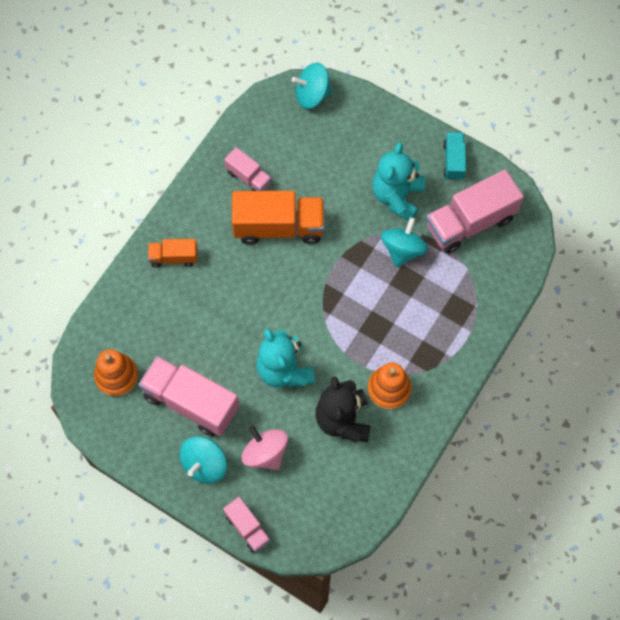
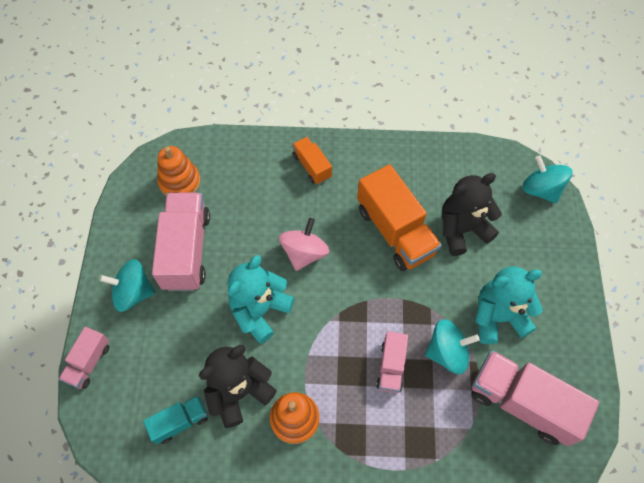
camera: 60 degrees right, 5 degrees down
(248, 177) = (424, 182): pink truck -> pink truck (391, 366)
(265, 453) = (169, 338): pink spinning top -> pink spinning top (304, 253)
(309, 176) = (462, 229): none -> black teddy bear
(453, 161) = (574, 350): turquoise truck -> turquoise truck (180, 422)

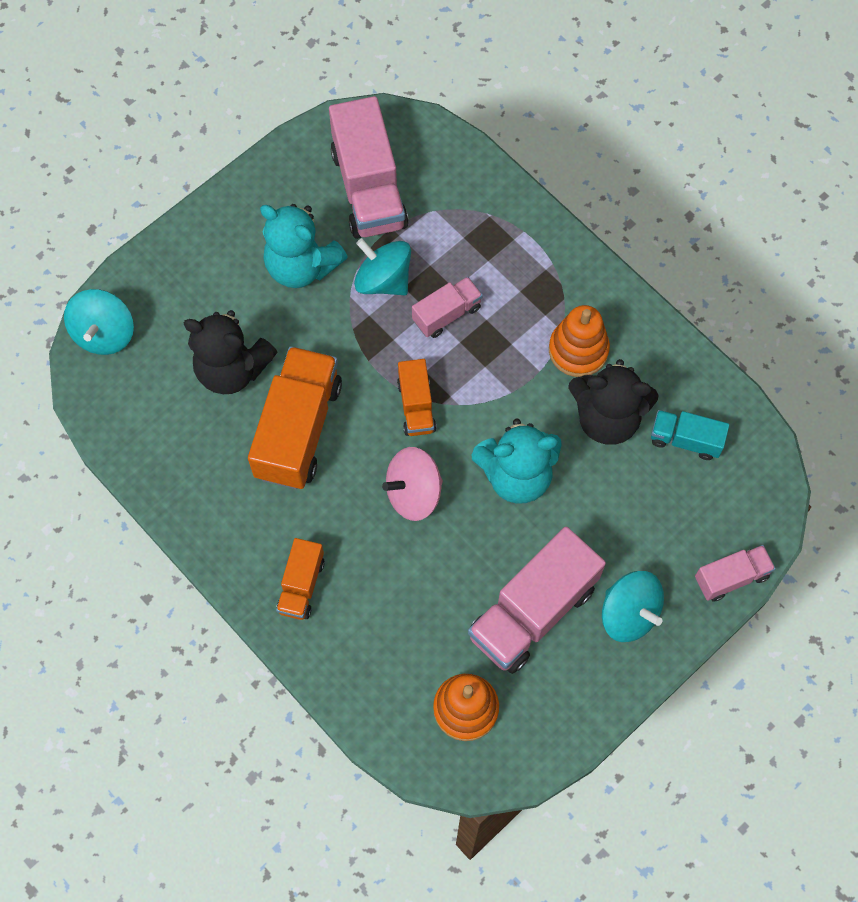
camera: 135 degrees left, 5 degrees up
(350, 298) = (416, 406): none -> orange truck

